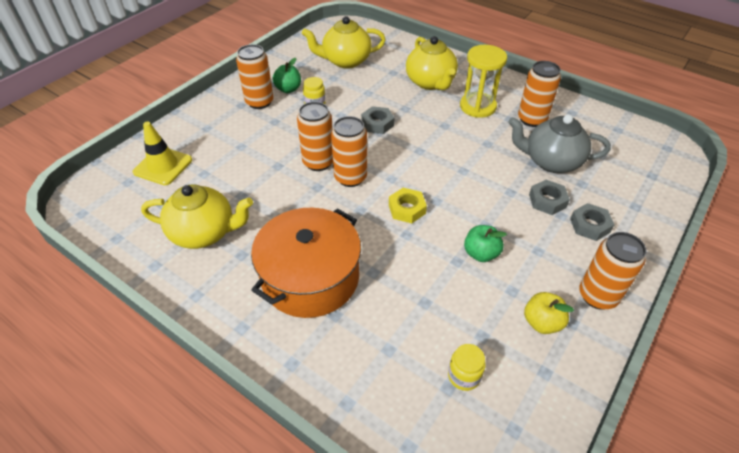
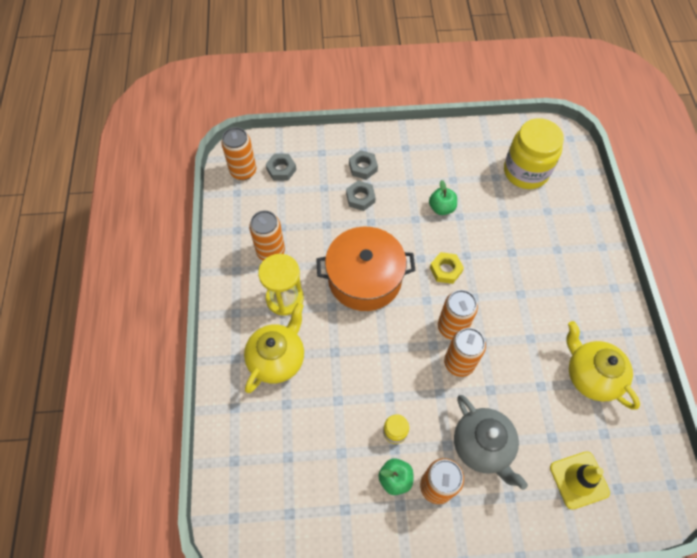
camera: 130 degrees left, 15 degrees up
(310, 277) = (550, 281): orange pot -> orange pot (364, 278)
(345, 61) = (303, 466): yellow teapot -> none
(377, 124) = (375, 357): grey nut -> grey nut (281, 169)
(464, 376) = (525, 172): yellow jar -> yellow jar, size x2.33
(542, 322) = (460, 157): yellow apple -> none
(551, 161) = (315, 215): grey teapot -> grey teapot (482, 446)
(597, 296) = (417, 142): orange can -> orange can (243, 171)

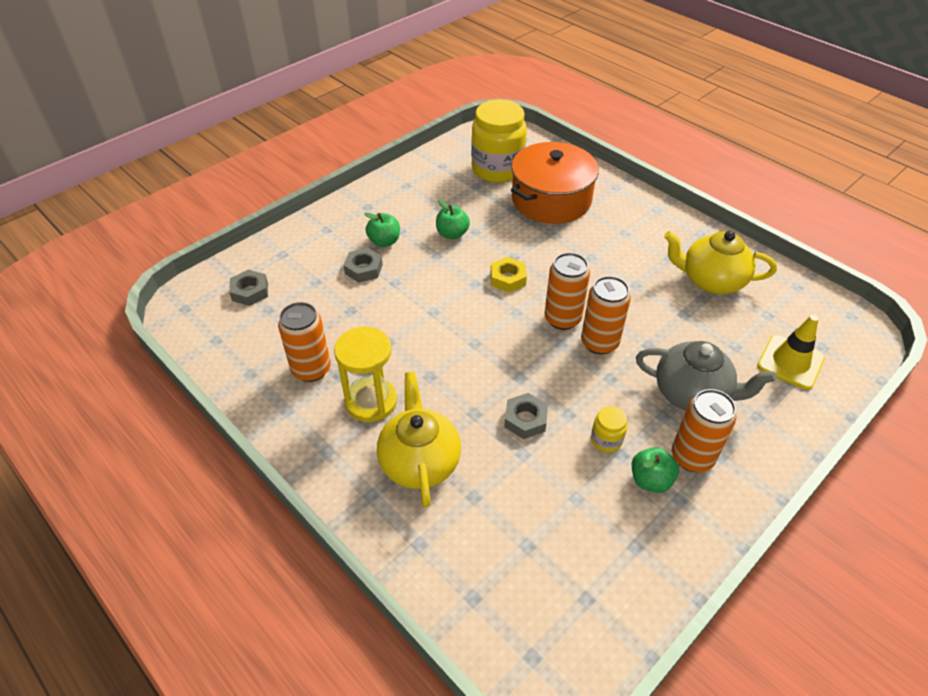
camera: 40 degrees left, 15 degrees down
(243, 171) = (205, 317): orange can -> none
(363, 167) = (340, 243): grey nut -> grey nut (525, 419)
(364, 278) = (438, 331): orange pot -> orange pot (551, 200)
(392, 184) = (384, 241): none -> green apple

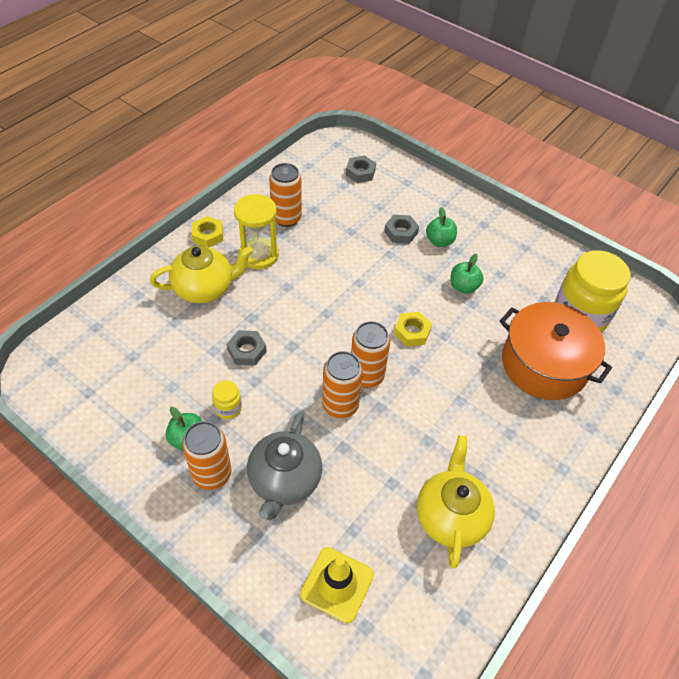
camera: 80 degrees right, 5 degrees up
(320, 457) = (208, 235): none -> yellow nut

